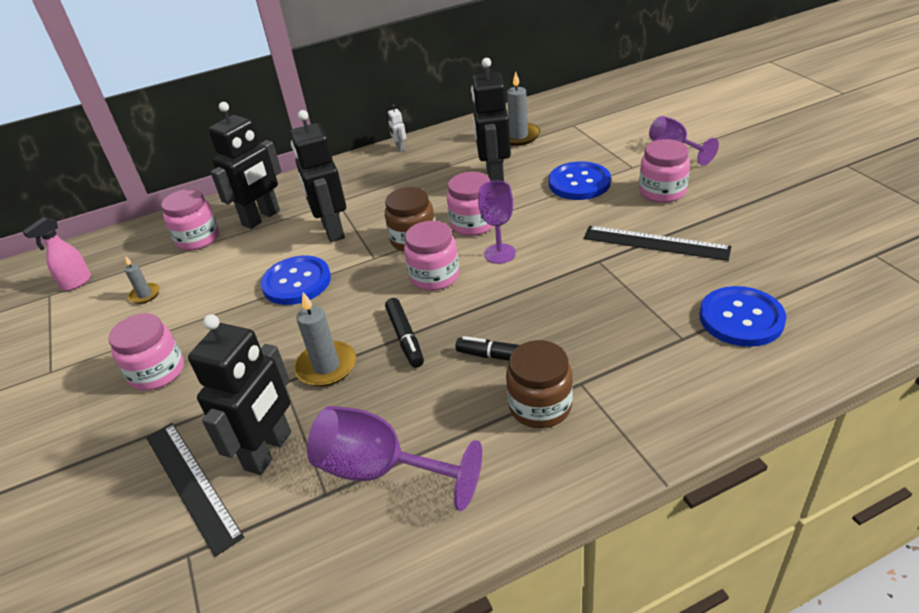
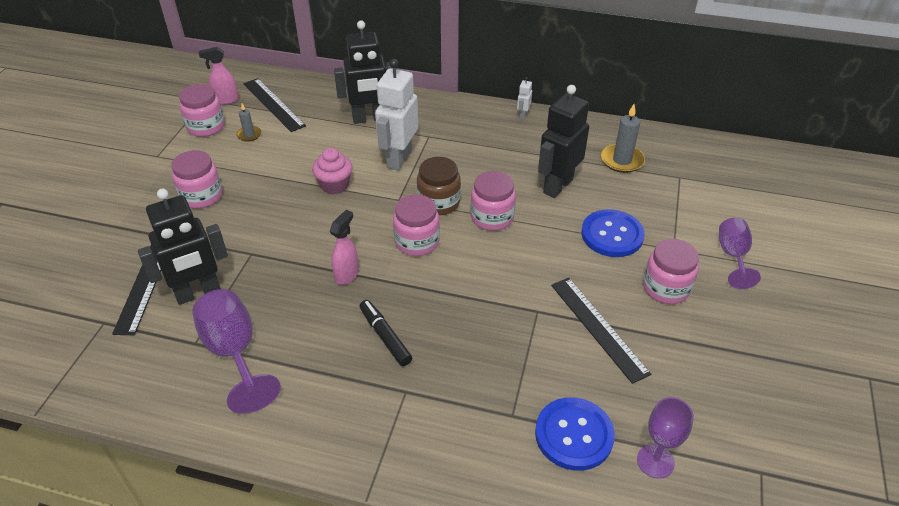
camera: 35 degrees right, 5 degrees up
(140, 258) = (273, 104): none -> black ruler
(198, 239) = (318, 110): pink jar -> pink jar (206, 127)
(296, 282) = (334, 185): blue button -> pink cupcake
(326, 366) = (283, 260): grey candle -> none
(332, 230) = (399, 159): black robot -> white robot
(405, 337) = (347, 275): black marker -> pink spray bottle
(499, 254) = (479, 255): purple goblet -> purple goblet (655, 461)
(540, 406) = (362, 386): brown jar -> none

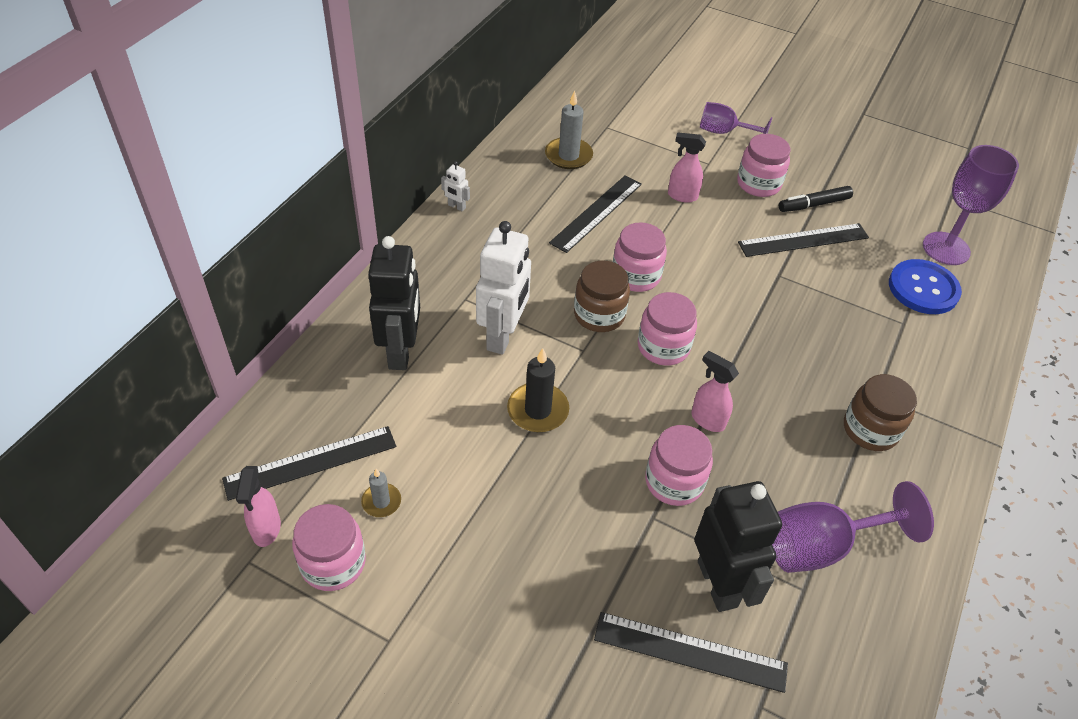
camera: 80 degrees left, 5 degrees up
(201, 196) = (515, 574): pink jar -> pink jar (674, 482)
(334, 185) = (538, 410): pink cupcake -> black candle
(362, 385) = (870, 429): none -> brown jar
(385, 336) = (805, 400): black marker -> black marker (814, 204)
(399, 159) = (503, 336): white robot -> white robot turned 105 degrees counterclockwise
(557, 186) = (596, 213): black robot -> black ruler
(612, 235) = (682, 196): blue button -> pink spray bottle
(655, 461) = (946, 248): purple goblet -> purple goblet, size x1.52

